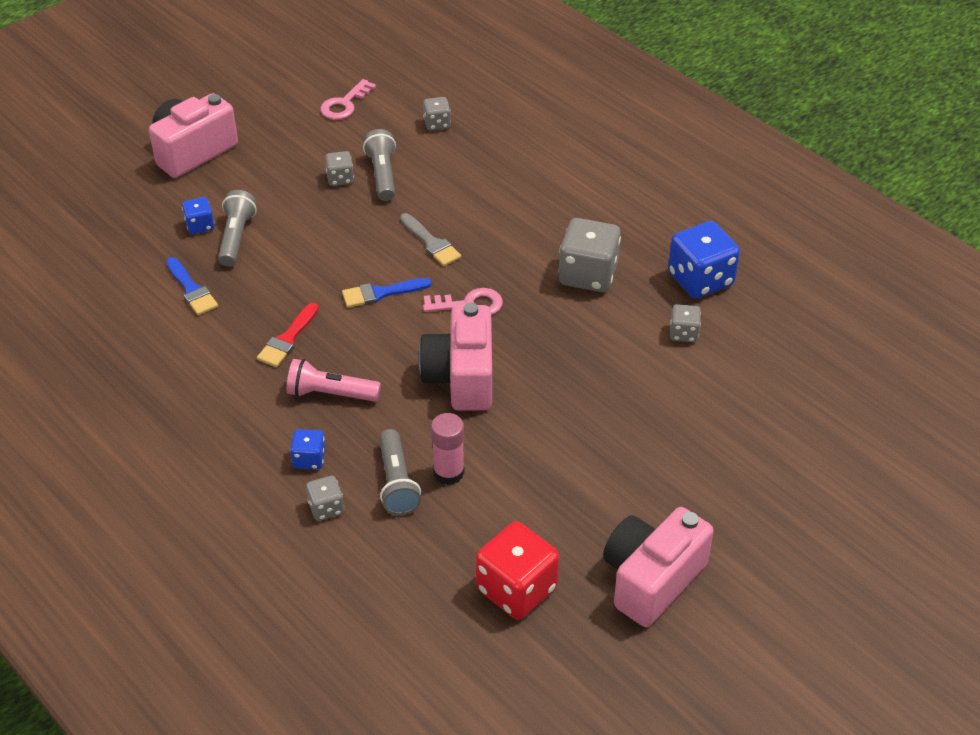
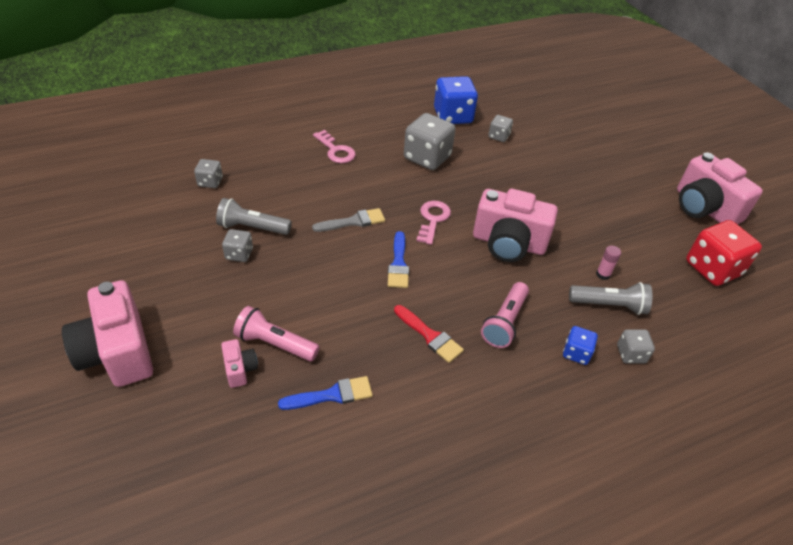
camera: 75 degrees left, 0 degrees up
(200, 225) = (240, 369): blue dice -> pink camera
(236, 237) = (275, 344): grey flashlight -> pink flashlight
(345, 104) = (138, 227): pink key -> pink key (336, 150)
(448, 472) = (603, 274): pink glue stick -> pink glue stick, size x0.61

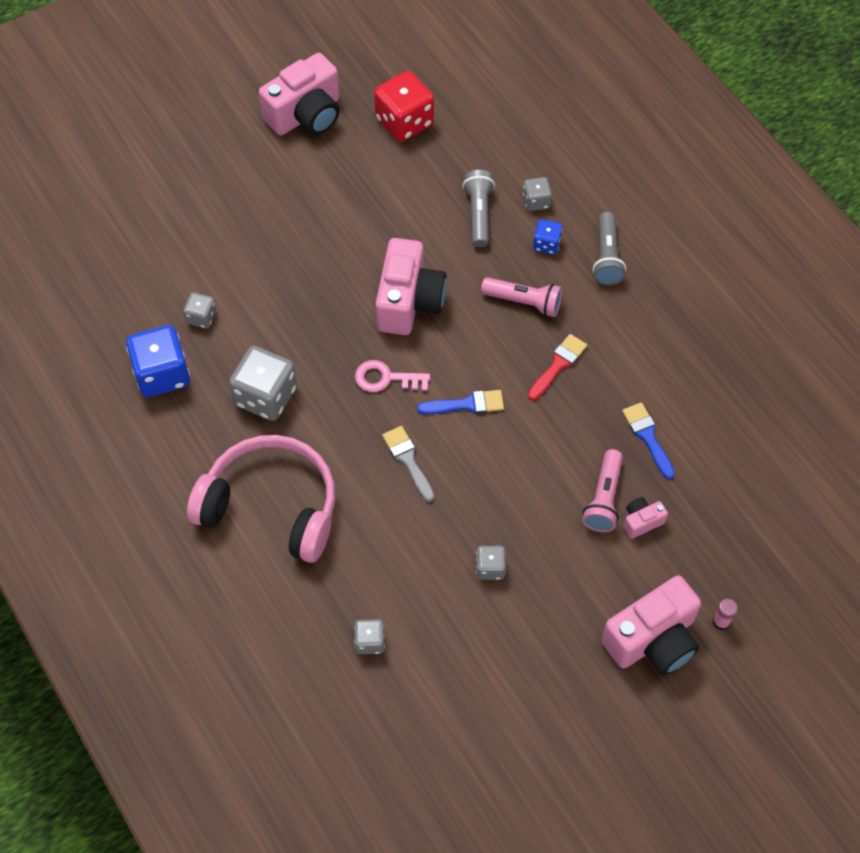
camera: 95 degrees left, 15 degrees up
(252, 228) = (444, 566): grey flashlight -> grey flashlight (607, 257)
(336, 150) = (271, 506): pink key -> pink headphones
(603, 274) = (436, 216): pink glue stick -> pink glue stick (721, 622)

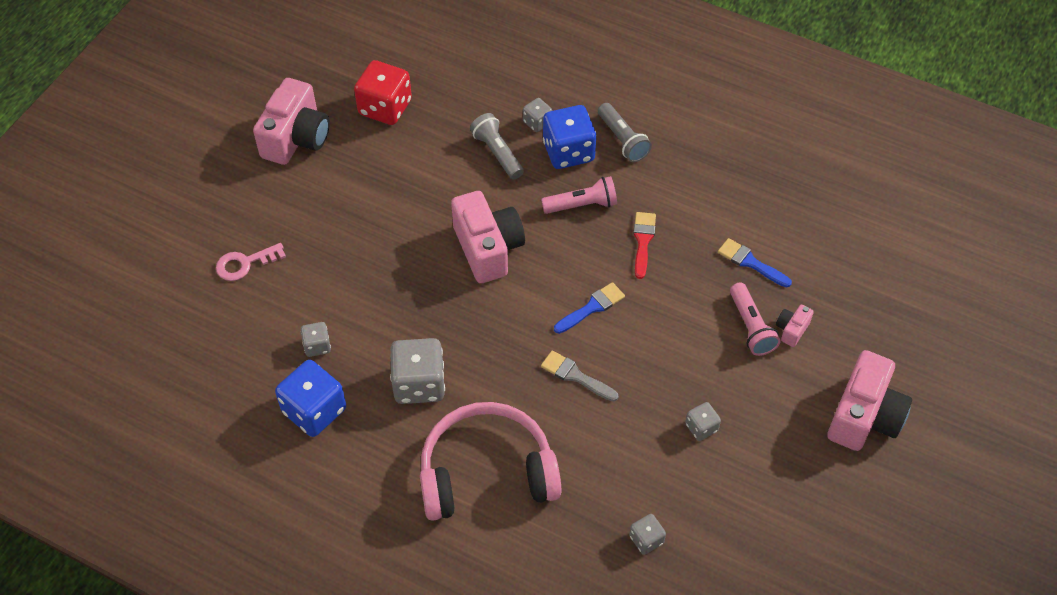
camera: 30 degrees left, 5 degrees down
(386, 378) = (511, 319): pink key -> pink key (245, 263)
(546, 244) = (568, 152): blue dice -> blue dice, size x1.94
(721, 622) = (904, 375): pink glue stick -> none

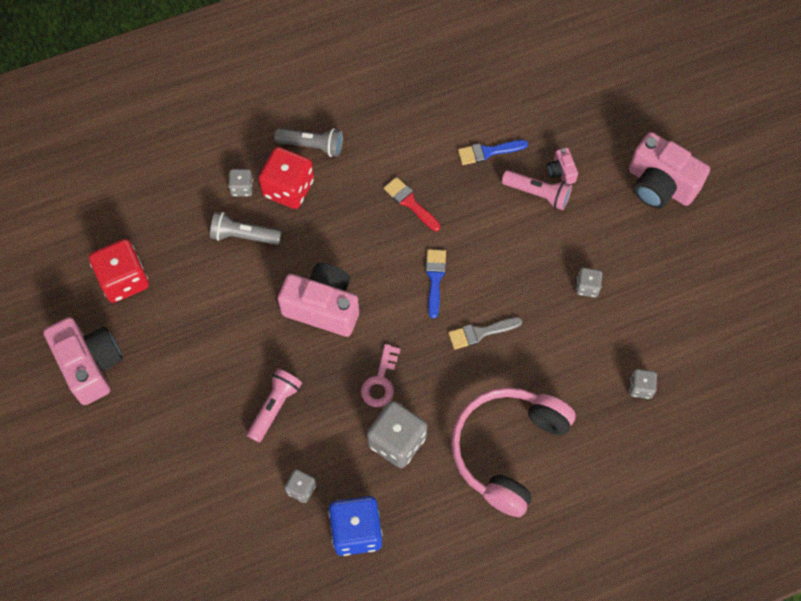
camera: 50 degrees left, 10 degrees up
(245, 263) = (177, 489): pink key -> pink key (380, 381)
(568, 152) = (288, 188): blue dice -> red dice
(582, 205) = (343, 216): pink flashlight -> pink flashlight (274, 407)
(864, 416) = (660, 185): pink camera -> pink camera turned 150 degrees clockwise

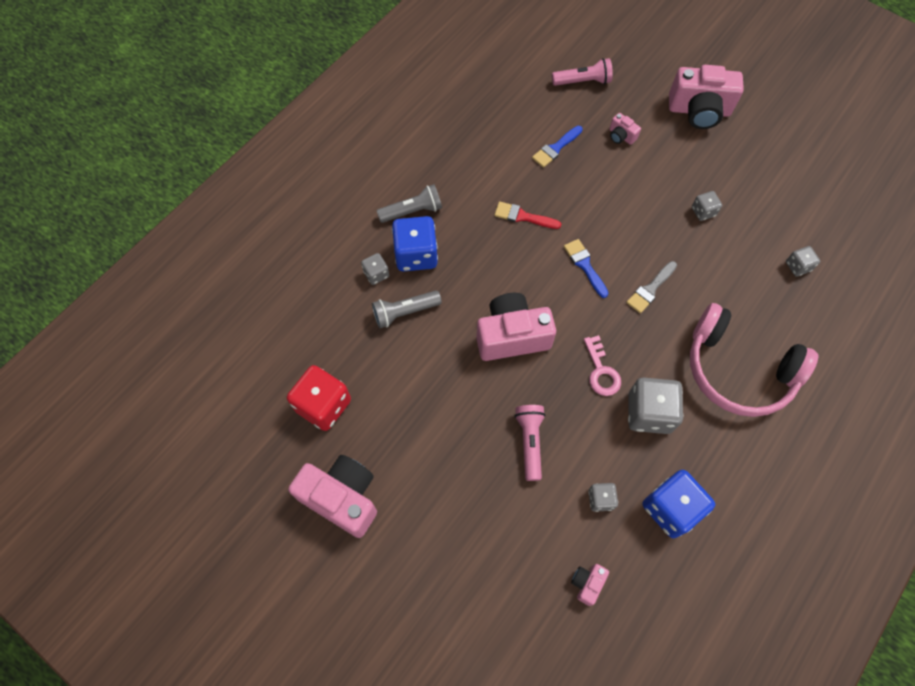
camera: 30 degrees left, 0 degrees up
(241, 549) = (587, 583): none -> pink camera
(288, 188) = (416, 255): red dice -> blue dice
(507, 450) = (738, 370): pink headphones -> pink headphones turned 60 degrees counterclockwise
(538, 194) = (615, 161): pink flashlight -> pink flashlight (583, 81)

